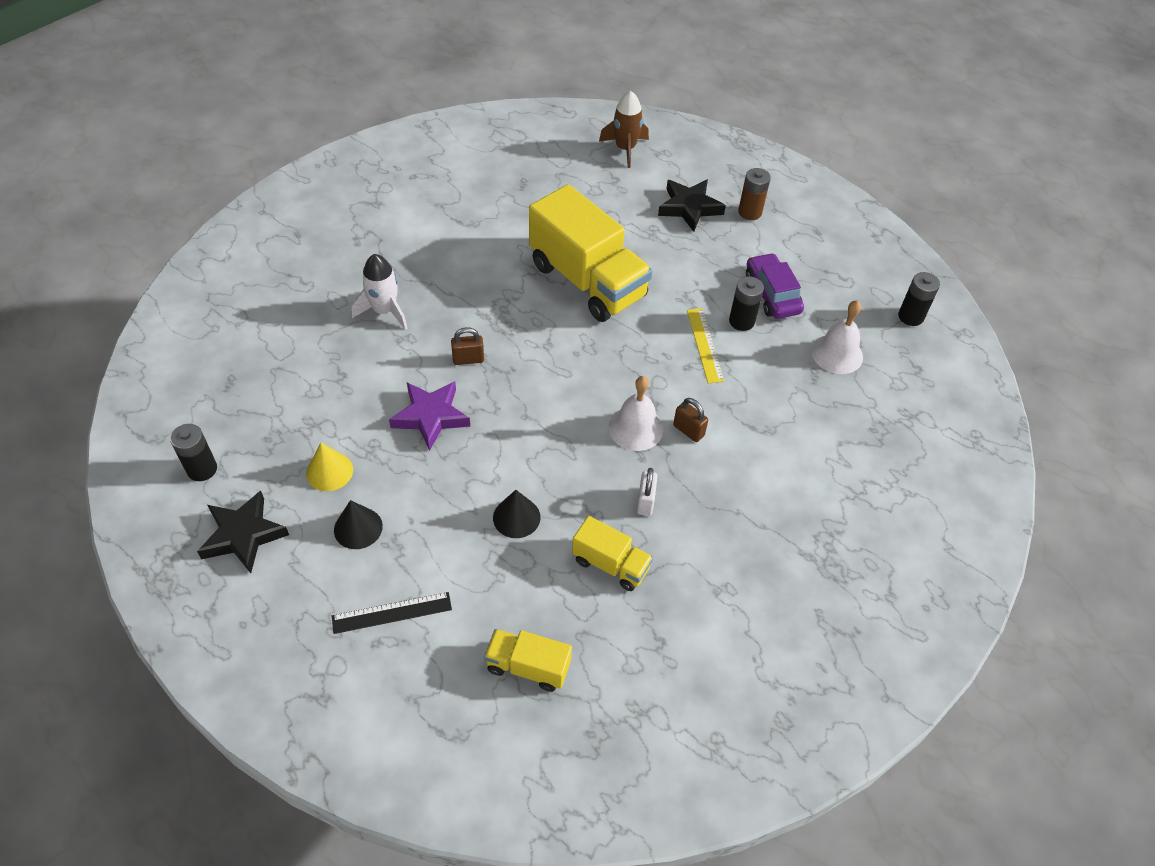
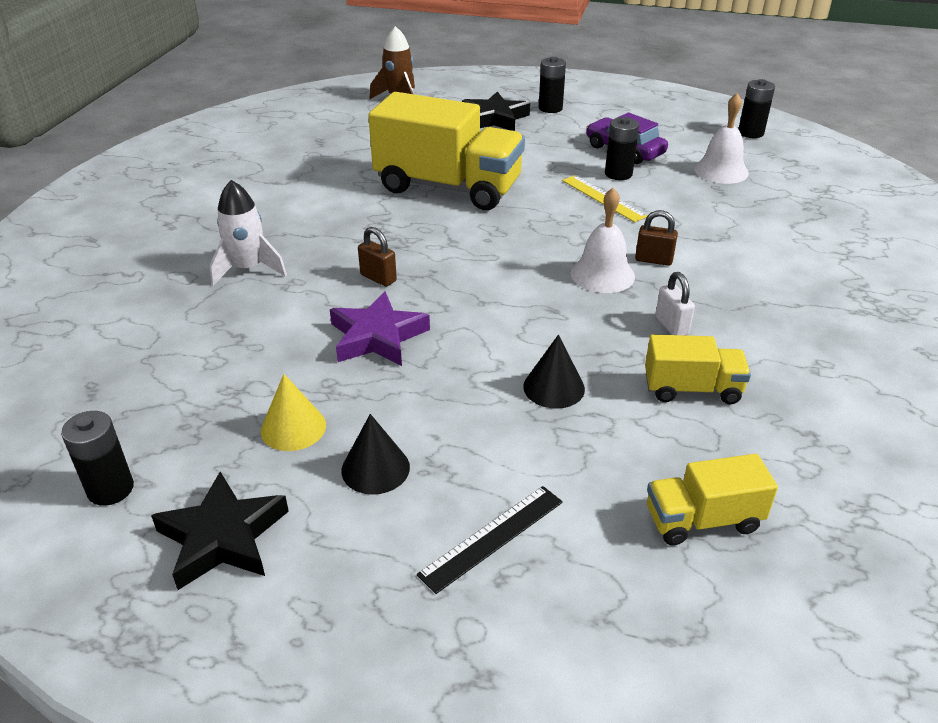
camera: 25 degrees left, 15 degrees down
(468, 359) = (378, 278): brown padlock -> brown padlock turned 75 degrees clockwise
(750, 212) = (550, 108): brown battery -> black battery

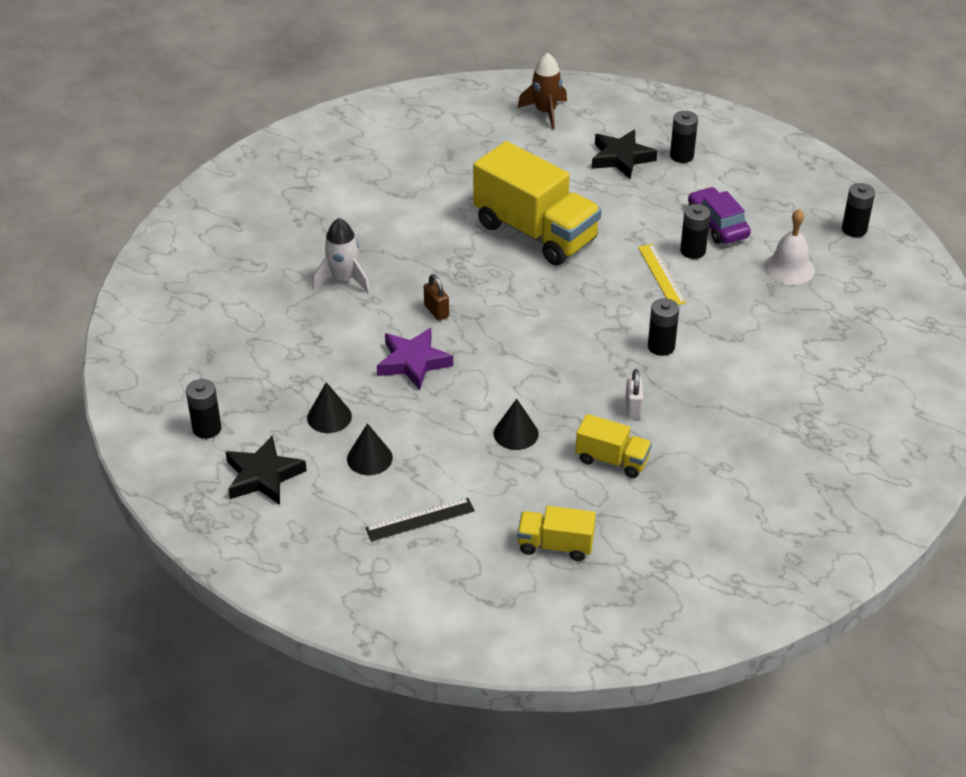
camera: 20 degrees right, 5 degrees up
(293, 427) = (329, 417): yellow cone -> black cone
(602, 274) = (610, 350): white bell -> none
(653, 260) = (661, 347): brown padlock -> black battery

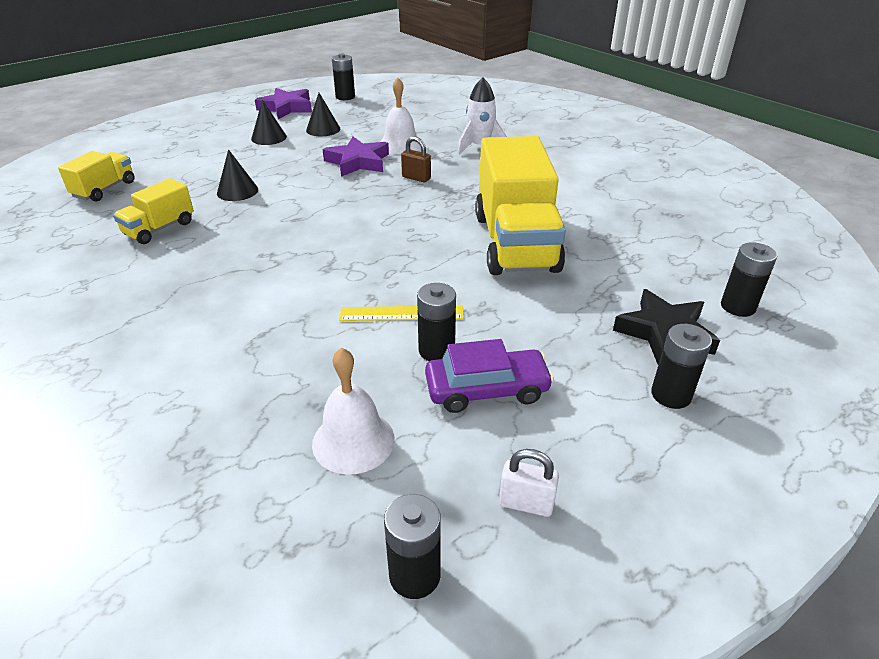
camera: 105 degrees right, 5 degrees down
(263, 476) = (286, 108): black star -> purple star
(356, 340) = (400, 145): none -> white bell
(420, 519) = (192, 147): black ruler -> none
(436, 311) = (416, 178): brown padlock -> brown padlock turned 45 degrees clockwise
(535, 232) = (515, 243): yellow truck -> yellow truck turned 60 degrees counterclockwise
(545, 112) = (775, 289): brown rocket -> none
(633, 408) = (210, 251): white padlock -> white padlock (526, 503)
(661, 347) = (280, 286): black battery -> black battery (738, 307)

